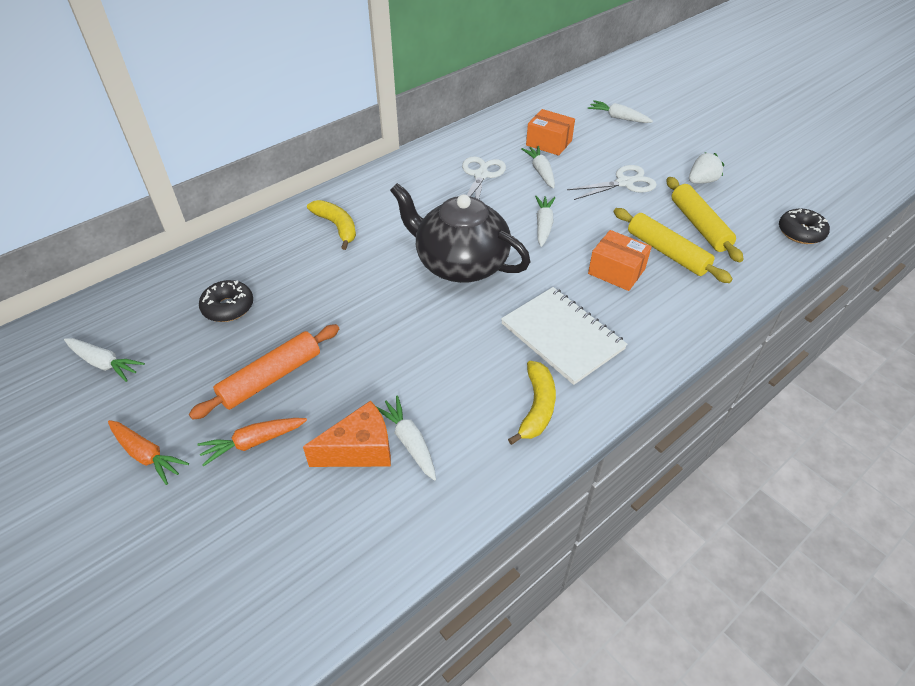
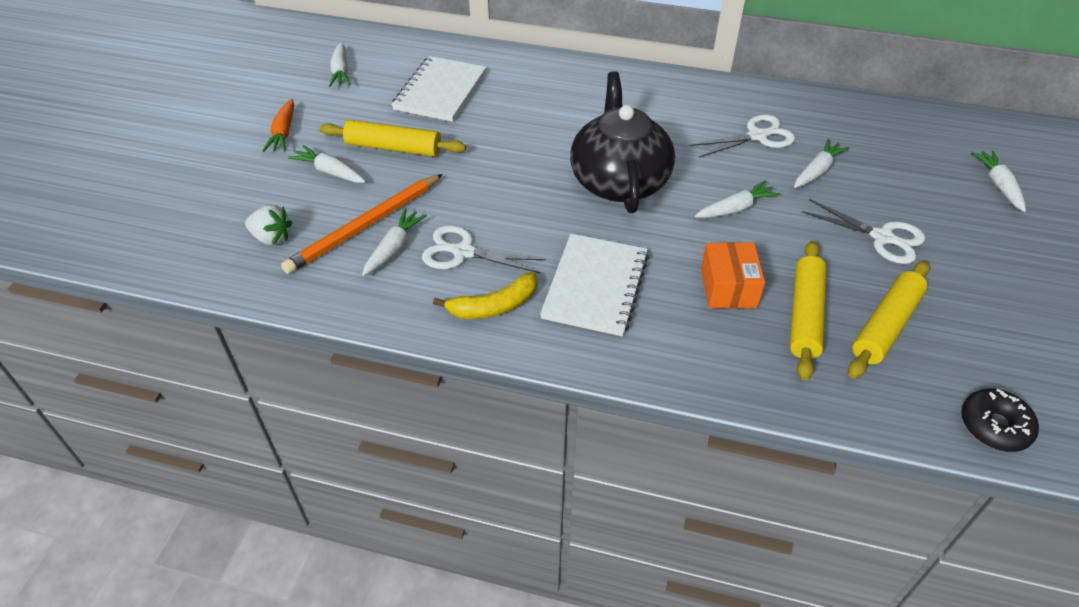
camera: 55 degrees right, 0 degrees up
(228, 307) = (440, 91): black donut -> white notebook
(253, 442) = (330, 172): orange carrot -> white carrot
(271, 378) = (393, 148): orange rolling pin -> yellow rolling pin
(337, 227) = (584, 93): yellow banana -> none
(360, 450) = (365, 226): orange cheese -> orange pencil
(457, 396) = (463, 252): none -> white scissors
(549, 143) = (873, 155): orange box -> none
(701, 181) = (974, 299): white strawberry -> white strawberry (272, 238)

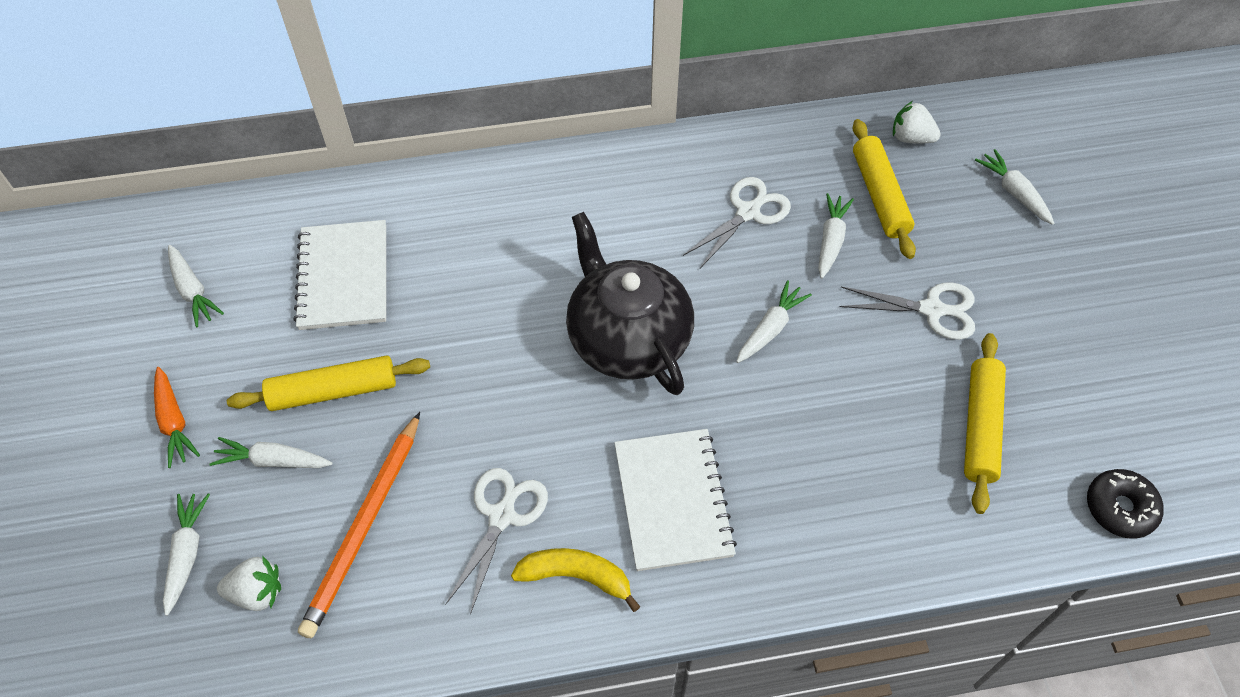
camera: 25 degrees left, 10 degrees up
(394, 248) = (418, 543): white carrot -> white carrot (187, 553)
(463, 252) = (502, 515): white scissors -> white scissors turned 120 degrees clockwise
(494, 306) = (576, 576): yellow banana -> yellow banana turned 120 degrees counterclockwise
(728, 288) = (810, 443): orange box -> none
(804, 315) = (900, 447): yellow rolling pin -> yellow rolling pin (879, 195)
(921, 128) = (911, 138): none -> white strawberry

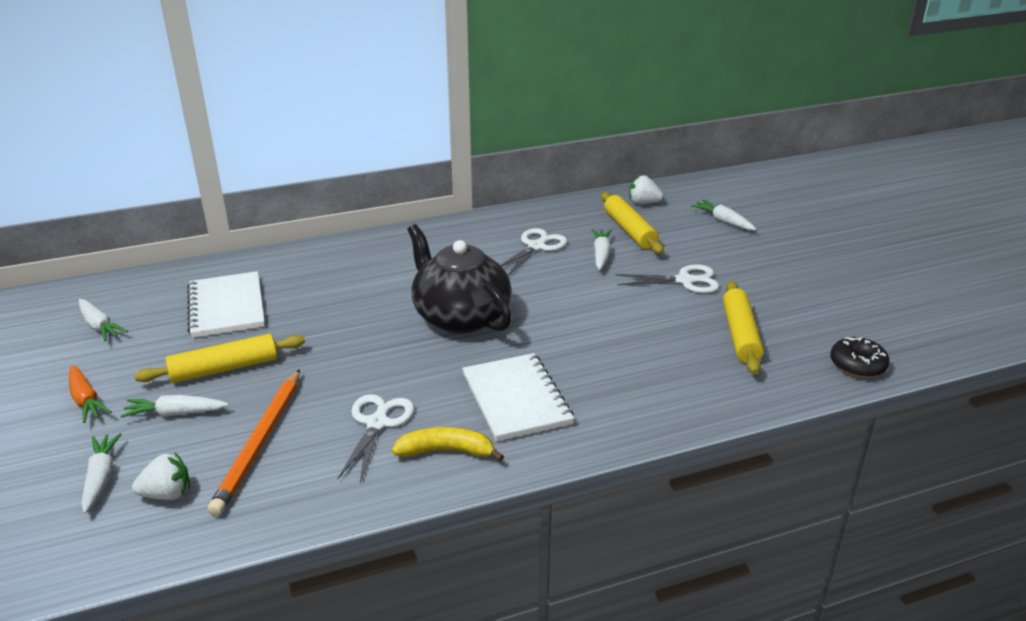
camera: 10 degrees left, 25 degrees down
(770, 328) = (569, 301): white carrot -> none

